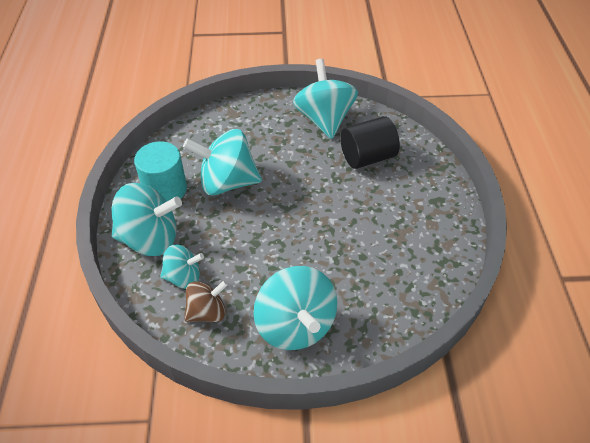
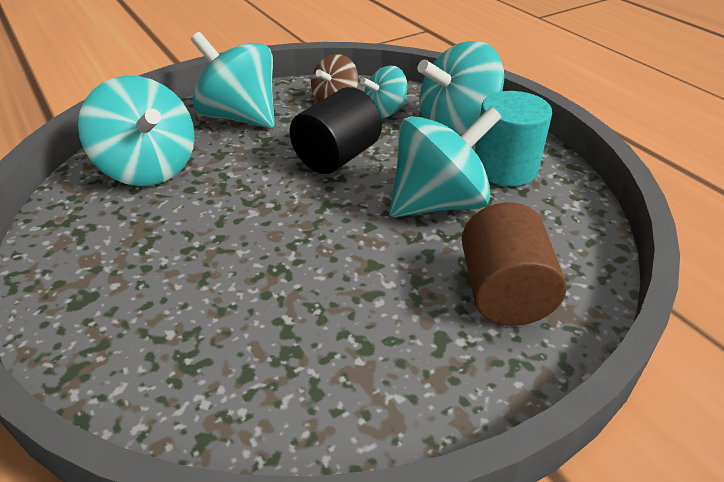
camera: 150 degrees right, 10 degrees down
(246, 128) = (503, 293): none -> brown cylinder
(324, 119) = (376, 380): turquoise spinning top -> turquoise spinning top (149, 169)
(367, 157) = (240, 329): black cylinder -> black cylinder (337, 157)

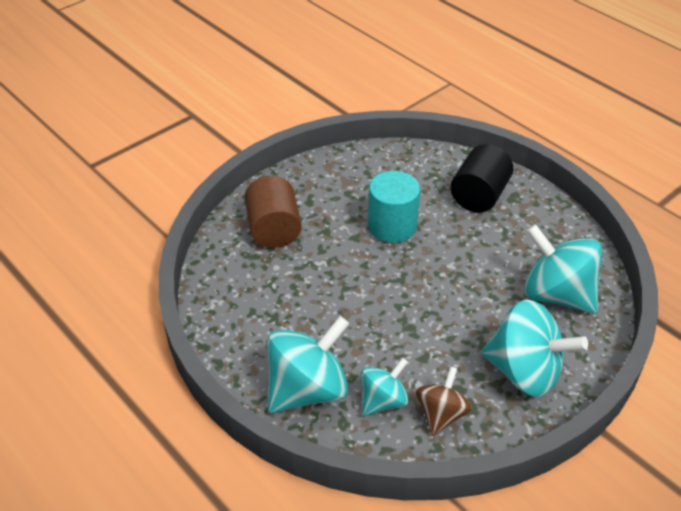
camera: 170 degrees right, 5 degrees up
(337, 157) = (410, 328): black cylinder -> black cylinder (479, 196)
(438, 203) = (318, 290): turquoise spinning top -> none
(505, 168) = (264, 335): turquoise cylinder -> turquoise cylinder (392, 226)

